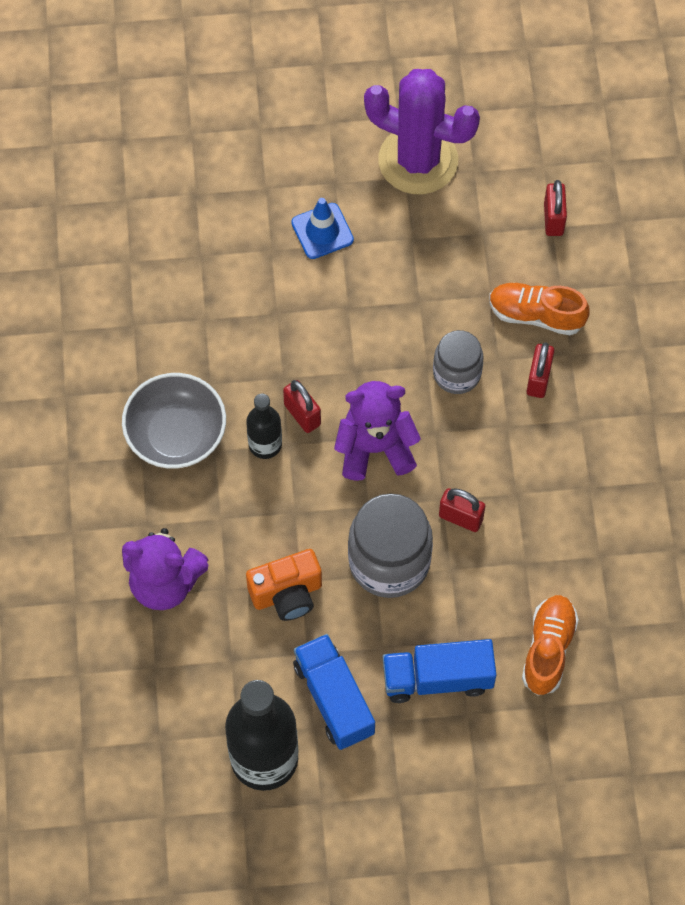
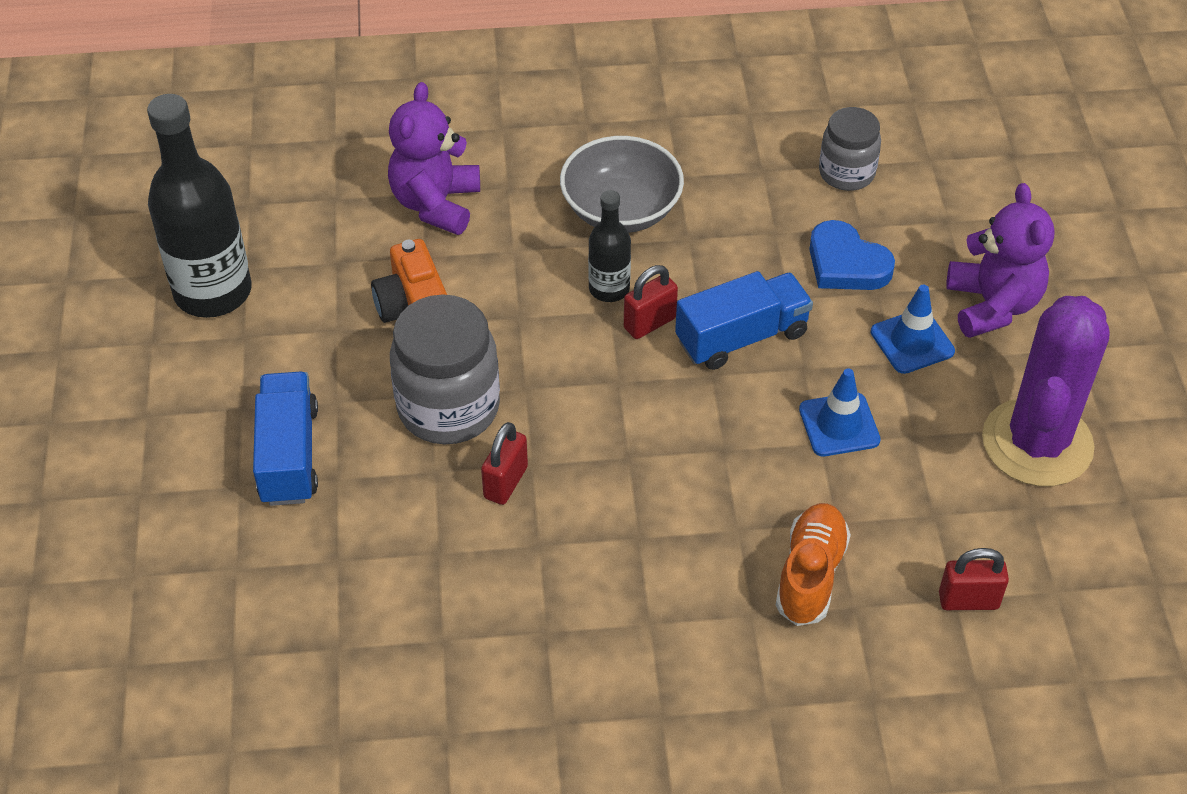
camera: 90 degrees right, 15 degrees down
(241, 270) = (846, 263): none -> blue heart
(334, 699) = (276, 354): blue truck -> blue truck (741, 337)
(375, 448) = (604, 394): purple teddy bear -> purple teddy bear (992, 305)
(403, 287) = (839, 425): none -> blue traffic cone
(457, 374) = (714, 481): grey jar -> grey jar (846, 173)
(538, 379) = (710, 575): red padlock -> none
(548, 649) = (314, 574): orange shoe -> none

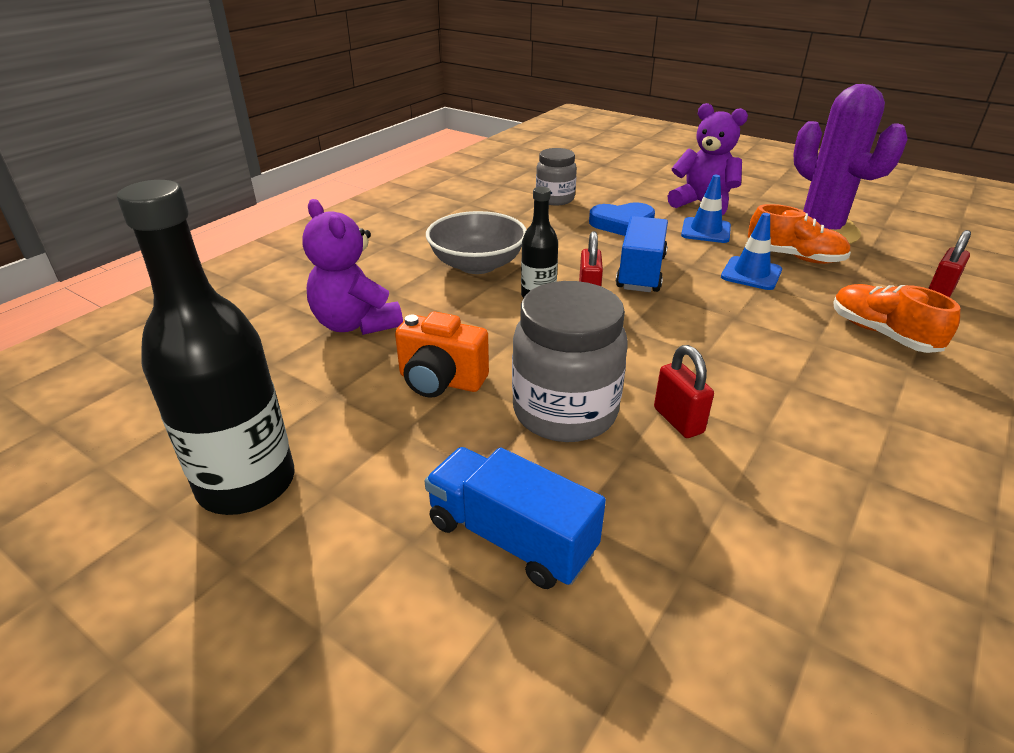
camera: 50 degrees left, 15 degrees down
(926, 446) = (794, 257): none -> orange shoe

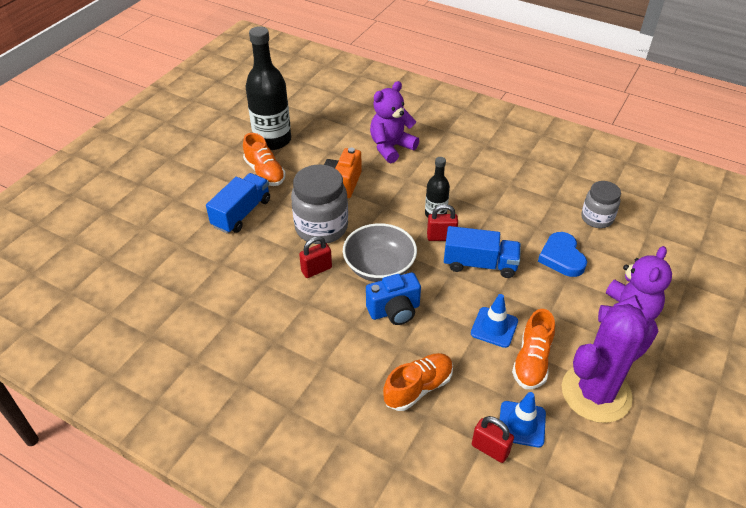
camera: 85 degrees right, 10 degrees up
(369, 497) = (265, 172): none -> orange shoe
(477, 264) = (470, 185): grey bowl -> grey bowl (379, 267)
(705, 231) = (566, 309): blue traffic cone -> blue traffic cone (522, 424)
(749, 344) = (394, 311): none -> blue camera

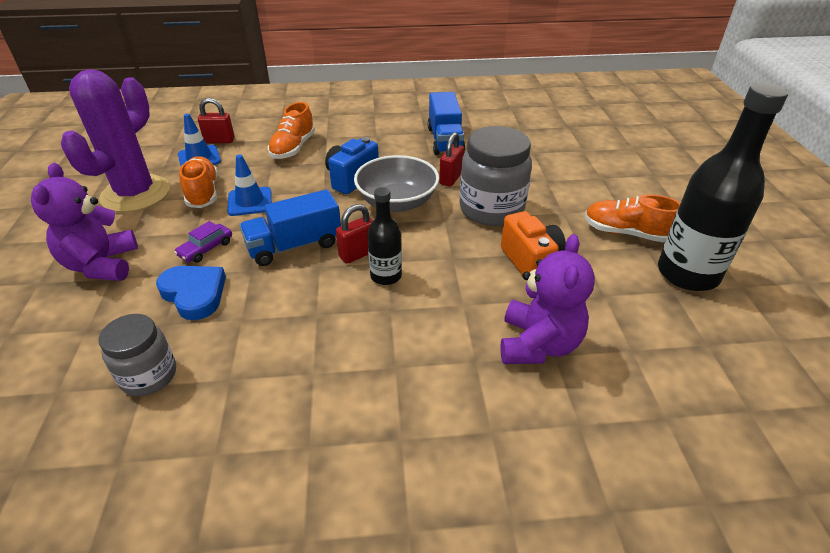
camera: 145 degrees right, 5 degrees down
(241, 213) = (579, 189): blue truck -> blue truck (445, 140)
(545, 292) = (206, 249): none -> purple car

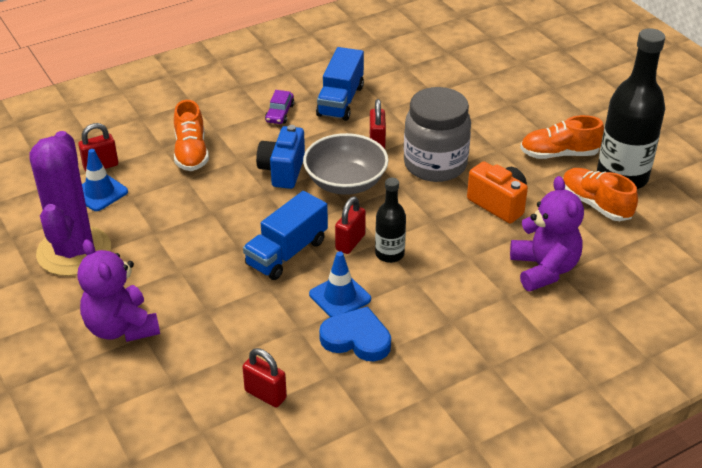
camera: 25 degrees left, 0 degrees up
(149, 376) = (265, 394): grey jar -> red padlock
(194, 294) = (237, 323): blue heart -> blue heart (356, 339)
(203, 193) = (145, 229): orange shoe -> orange shoe (595, 204)
(206, 249) = (206, 281): purple car -> purple car (279, 113)
(250, 202) = (203, 224): blue traffic cone -> blue traffic cone (340, 297)
(445, 140) = (340, 101): blue truck -> blue truck turned 45 degrees clockwise

